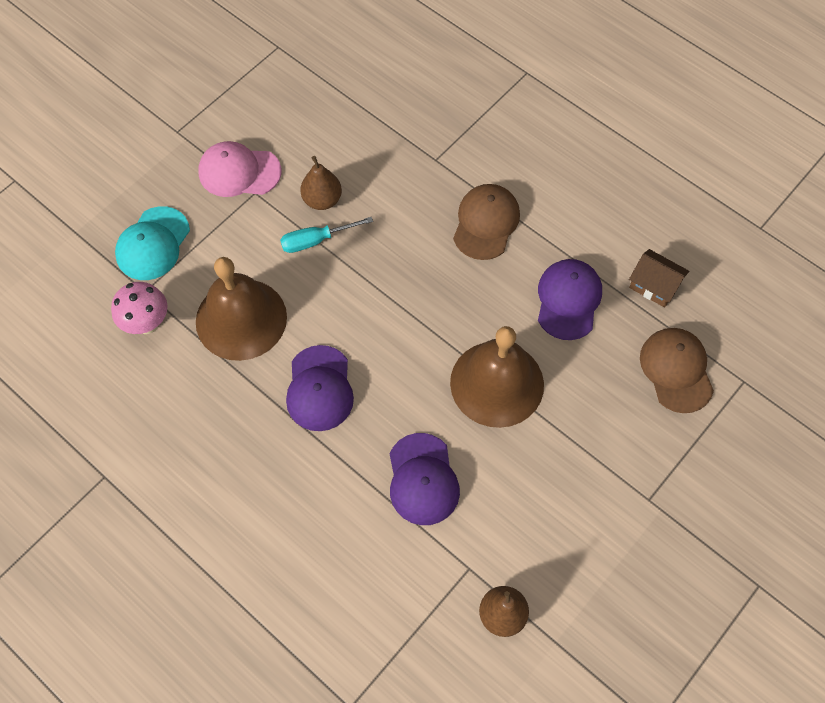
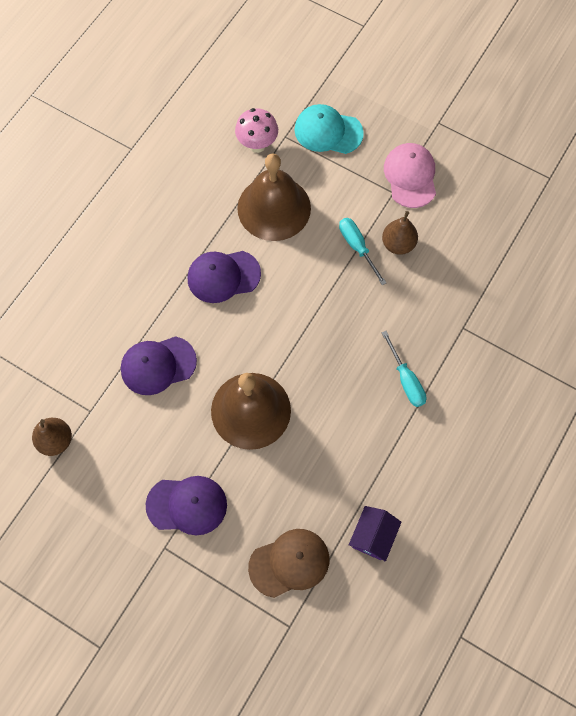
camera: 80 degrees right, 5 degrees up
(486, 223) = (406, 380): brown cap -> turquoise screwdriver
(568, 300) = (342, 460): purple cap -> purple cap (187, 505)
(654, 285) = (373, 536): brown house -> purple house

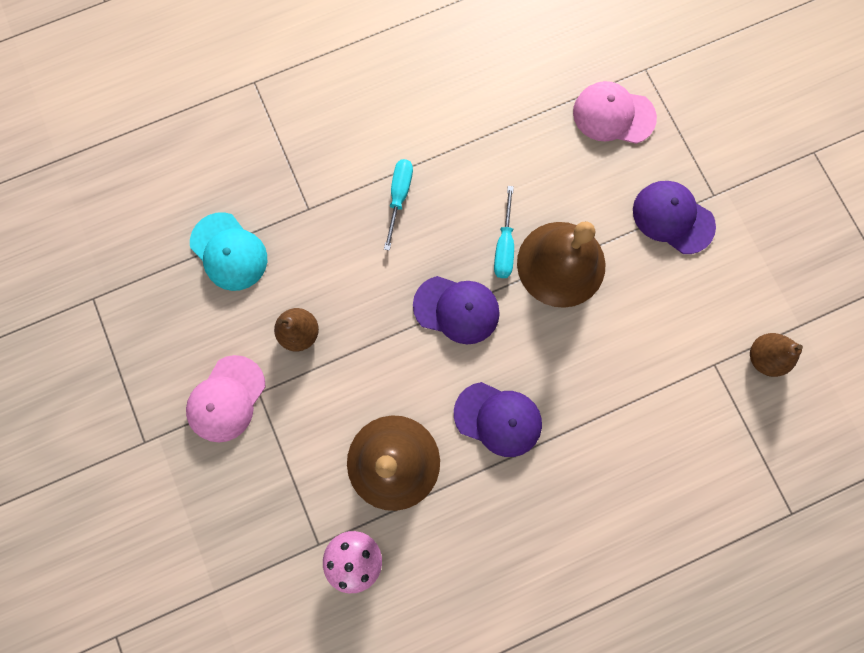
camera: 145 degrees left, 10 degrees up
(158, 365) = (622, 367): purple cap -> purple cap (456, 309)
(289, 563) = (613, 115): brown cap -> pink cap
(328, 131) = (268, 517): turquoise cap -> turquoise cap (229, 252)
(357, 247) = (342, 357): turquoise screwdriver -> turquoise screwdriver (504, 246)
(373, 536) = (528, 90): purple house -> none

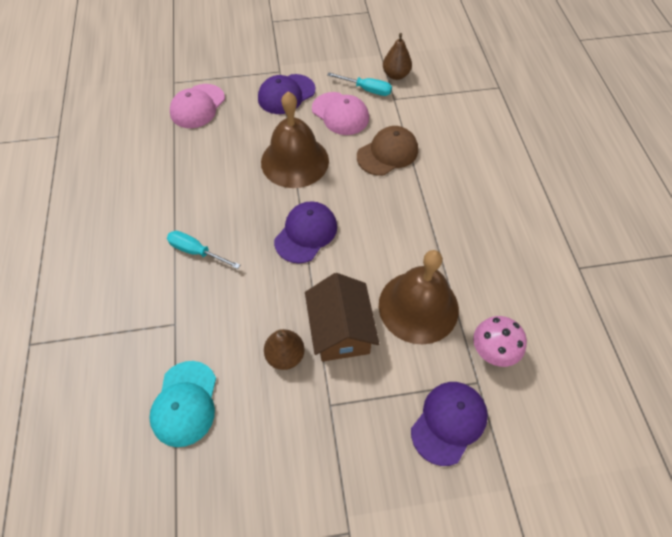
camera: 75 degrees left, 20 degrees down
(226, 399) = (327, 436): pink cap -> pink cap (340, 114)
(229, 252) = (185, 403): turquoise cap -> turquoise cap turned 120 degrees clockwise
(342, 382) = (340, 330): none -> brown house
(498, 419) = (400, 226): purple cap -> purple cap (449, 422)
(504, 246) = (267, 191): turquoise screwdriver -> turquoise screwdriver (367, 89)
(611, 377) = (387, 153): none -> brown cap

